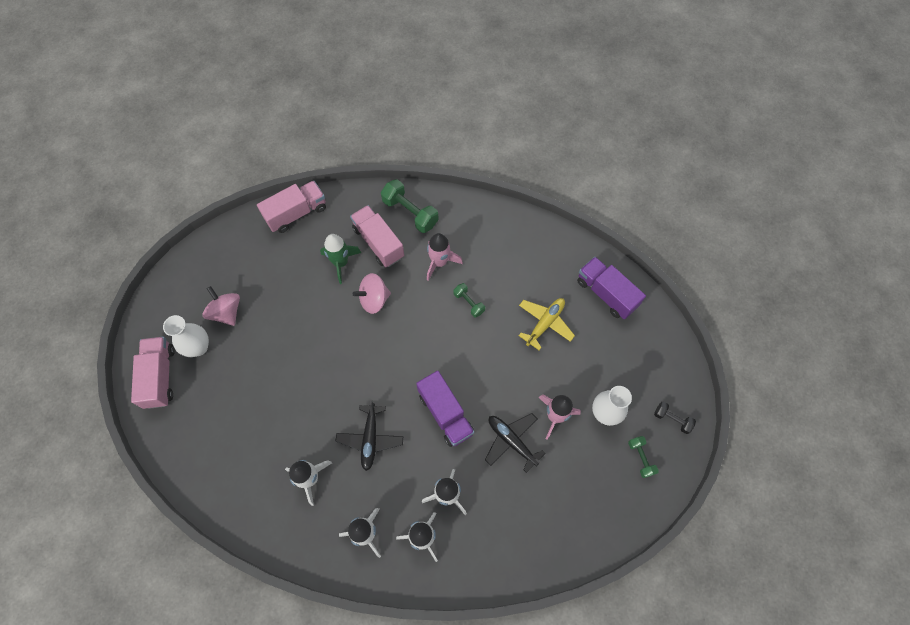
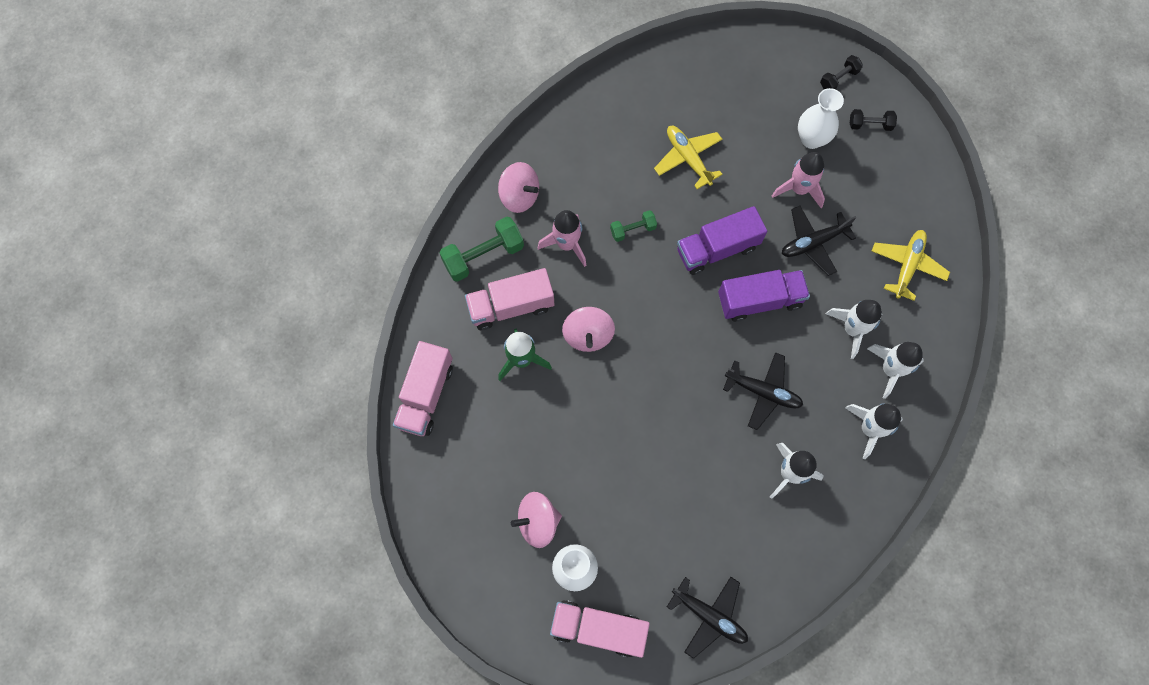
camera: 70 degrees left, 5 degrees up
(185, 451) = (709, 616): none -> black plane
(296, 213) = (426, 395): pink truck -> pink truck turned 150 degrees counterclockwise
(465, 219) = (519, 196): none -> pink spinning top
(521, 526) = (907, 266): none -> yellow plane
(606, 293) = (675, 82): purple truck -> purple truck (717, 249)
(640, 458) = (870, 125): green dumbbell -> black dumbbell

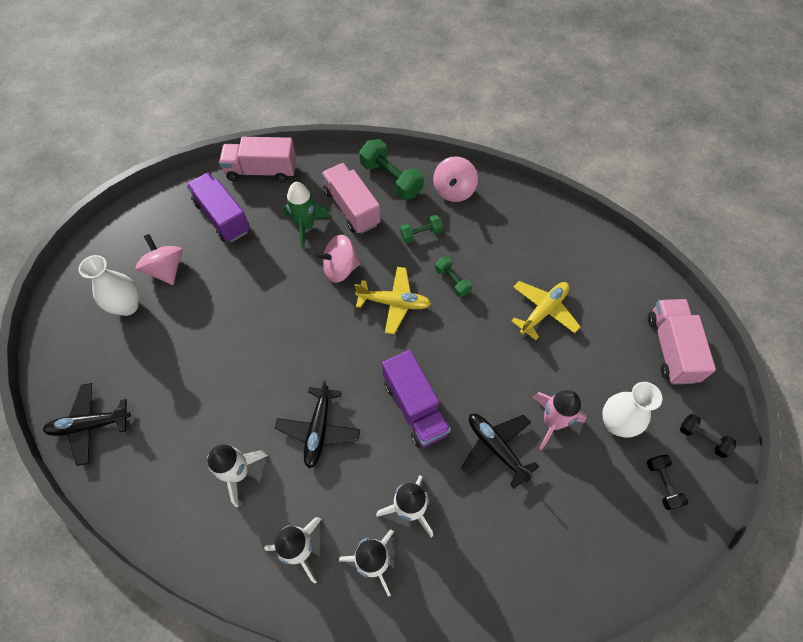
camera: 75 degrees right, 10 degrees down
(567, 244) = (421, 234): pink rocket -> green dumbbell
(598, 629) = (76, 335): pink truck -> pink truck (671, 348)
(709, 616) = (90, 425): black plane -> black plane turned 60 degrees clockwise
(717, 249) = (457, 356): purple truck -> purple truck (222, 217)
(907, 266) = (504, 559): yellow plane -> yellow plane (394, 303)

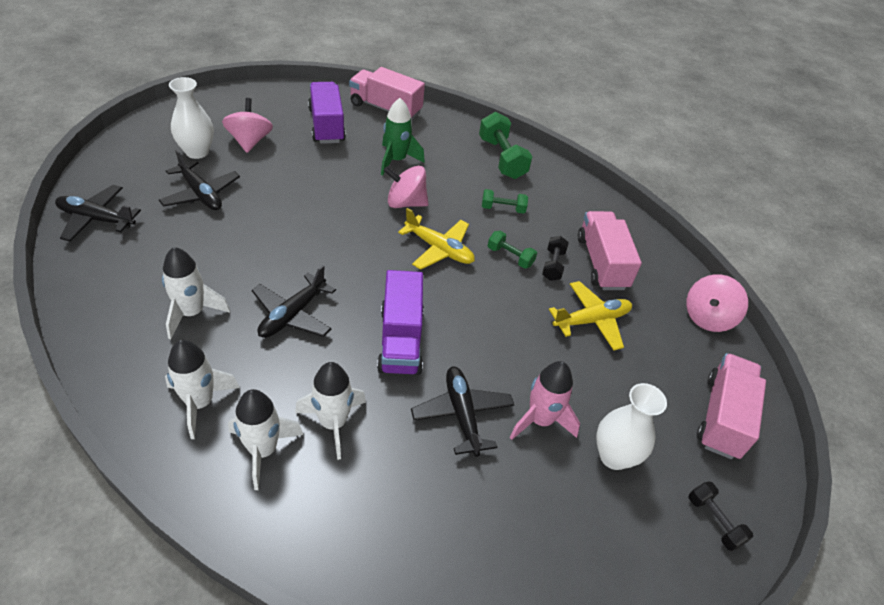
camera: 20 degrees right, 15 degrees down
(162, 350) = (201, 194): none -> black plane
(352, 208) = (449, 164): pink truck -> pink truck (601, 263)
(452, 281) = (510, 257): green dumbbell -> green dumbbell turned 45 degrees counterclockwise
(454, 191) = (558, 190): pink spinning top -> pink spinning top (707, 317)
(662, 484) = (636, 542): black dumbbell -> black dumbbell (553, 265)

